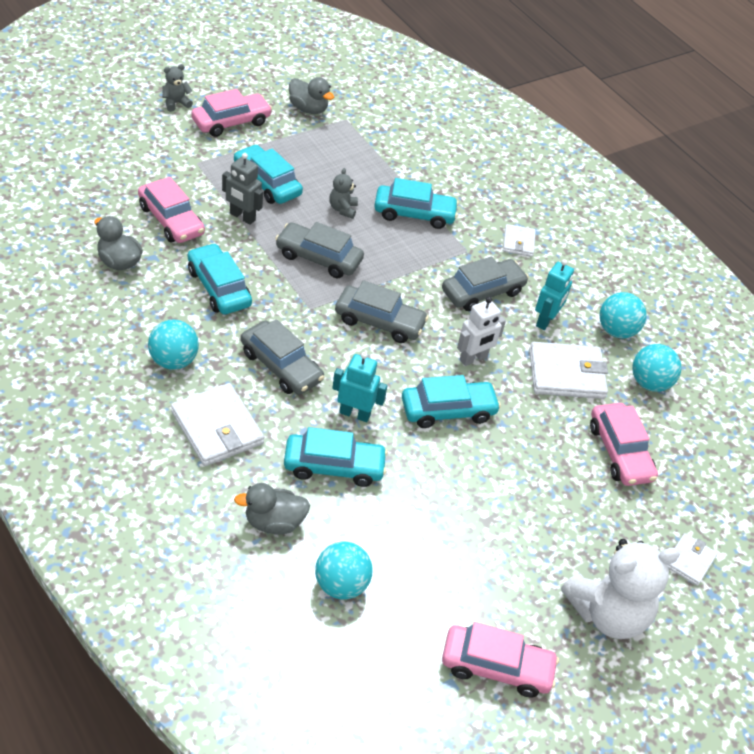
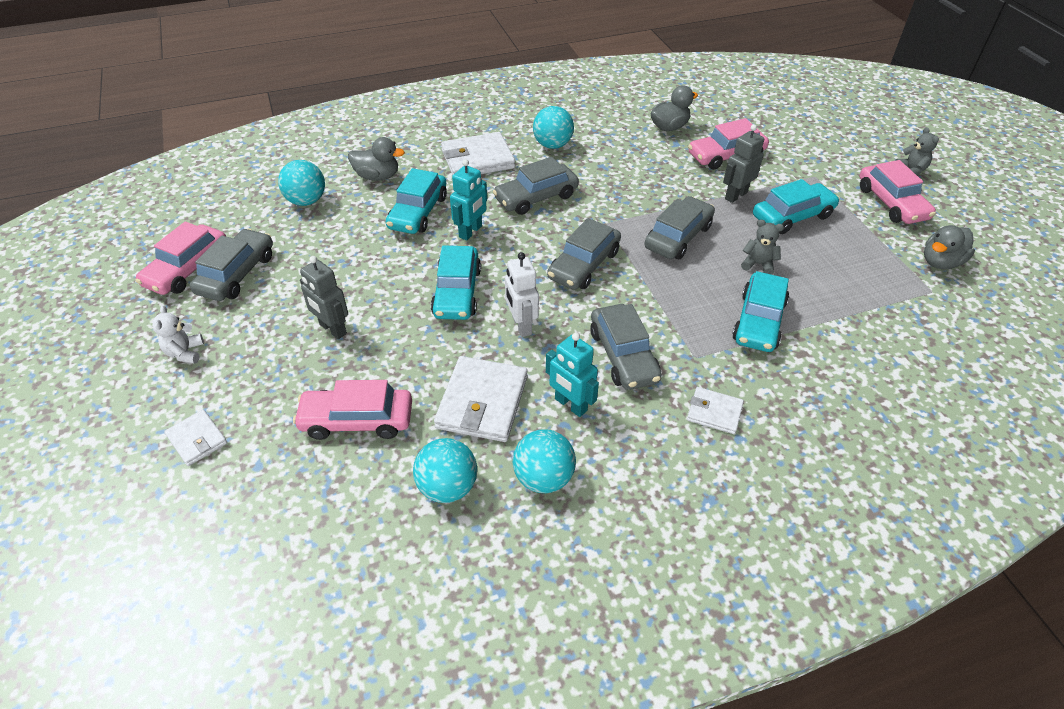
camera: 110 degrees right, 0 degrees up
(219, 287) = (637, 174): turquoise car -> none
(274, 522) = (377, 176): grey duck -> grey duck turned 90 degrees clockwise
(487, 611) = (237, 274): none -> grey car
(531, 498) = (332, 329): none -> grey robot
(608, 613) = (185, 353): white teddy bear -> white teddy bear, size x0.45

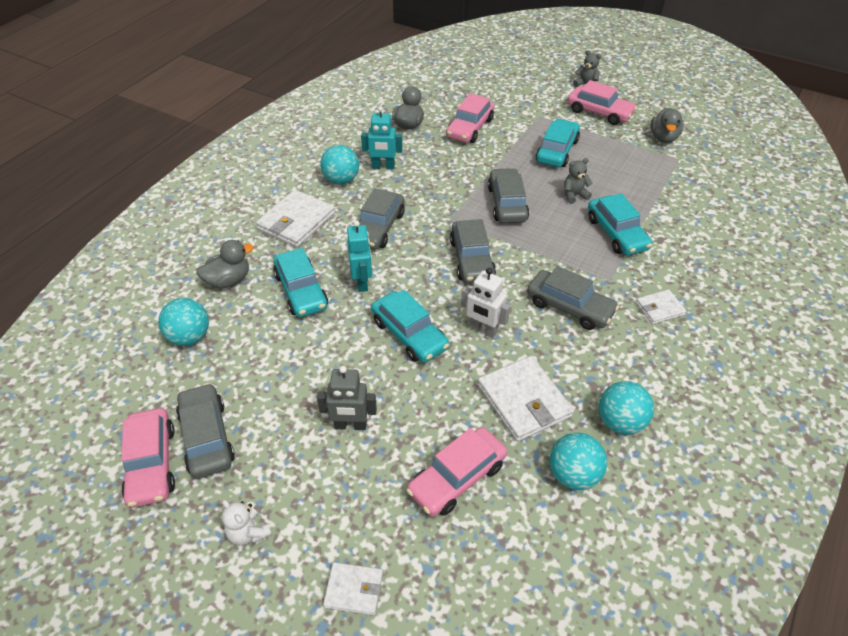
camera: 40 degrees left, 0 degrees up
(570, 405) = (578, 362): turquoise robot -> turquoise robot (383, 167)
(735, 195) = (508, 154): grey robot -> none

